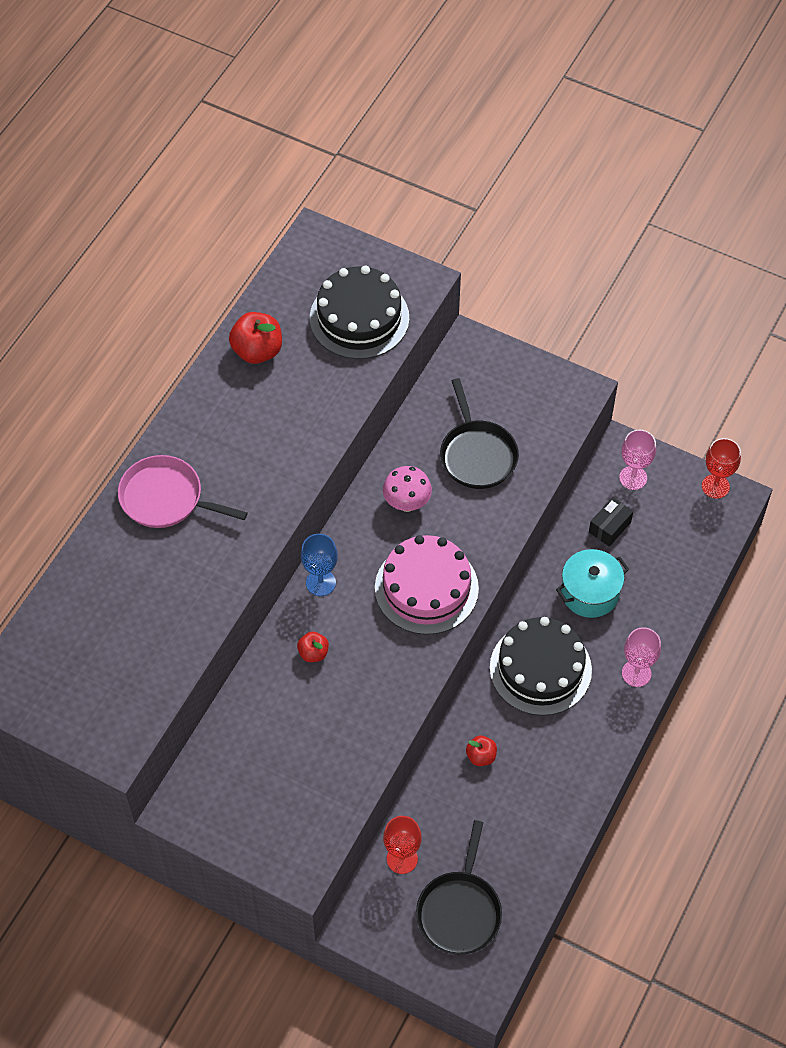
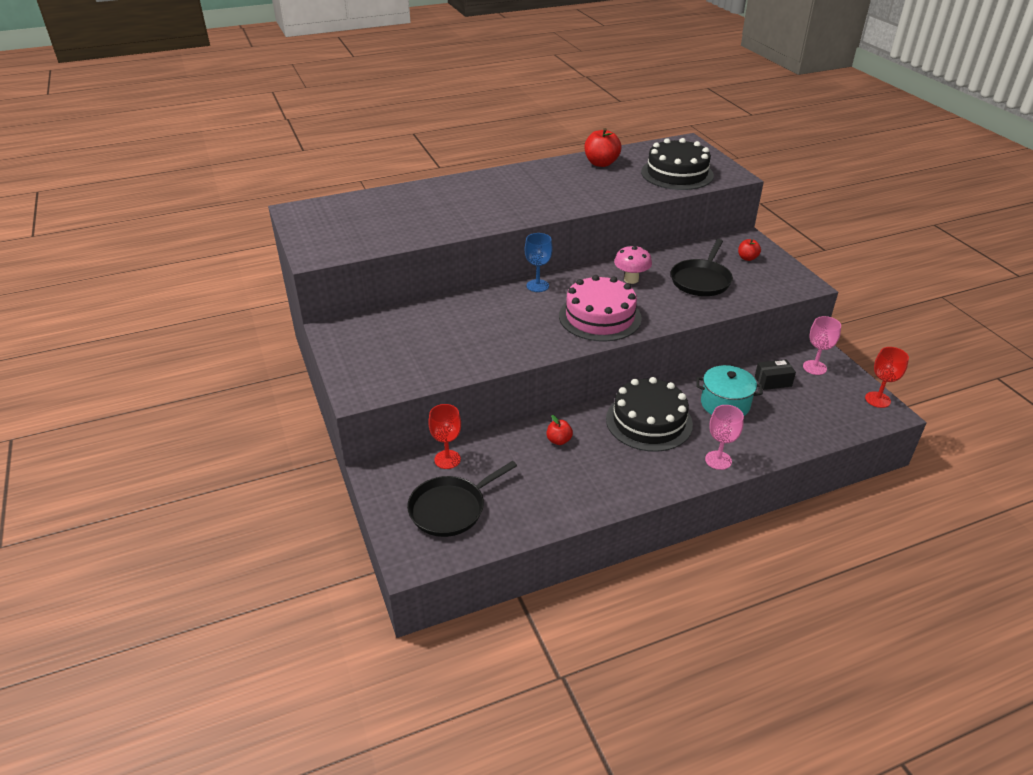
camera: 40 degrees right, 20 degrees down
(165, 498) = (479, 188): pink pan -> none
(313, 653) = (495, 310): red apple -> red apple (747, 258)

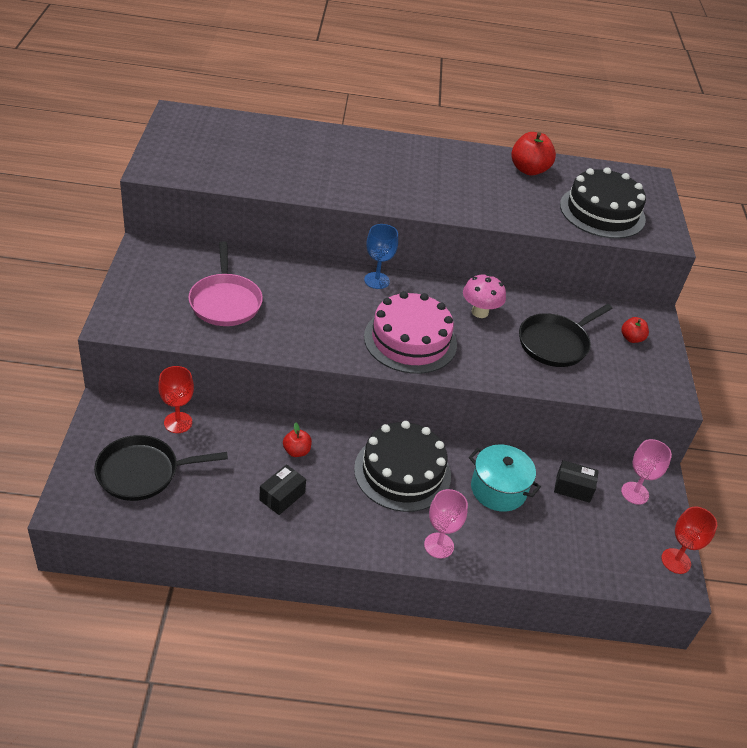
camera: 20 degrees right, 5 degrees up
(435, 343) = (225, 302): none -> pink pan
(576, 477) = (282, 496): none -> black box

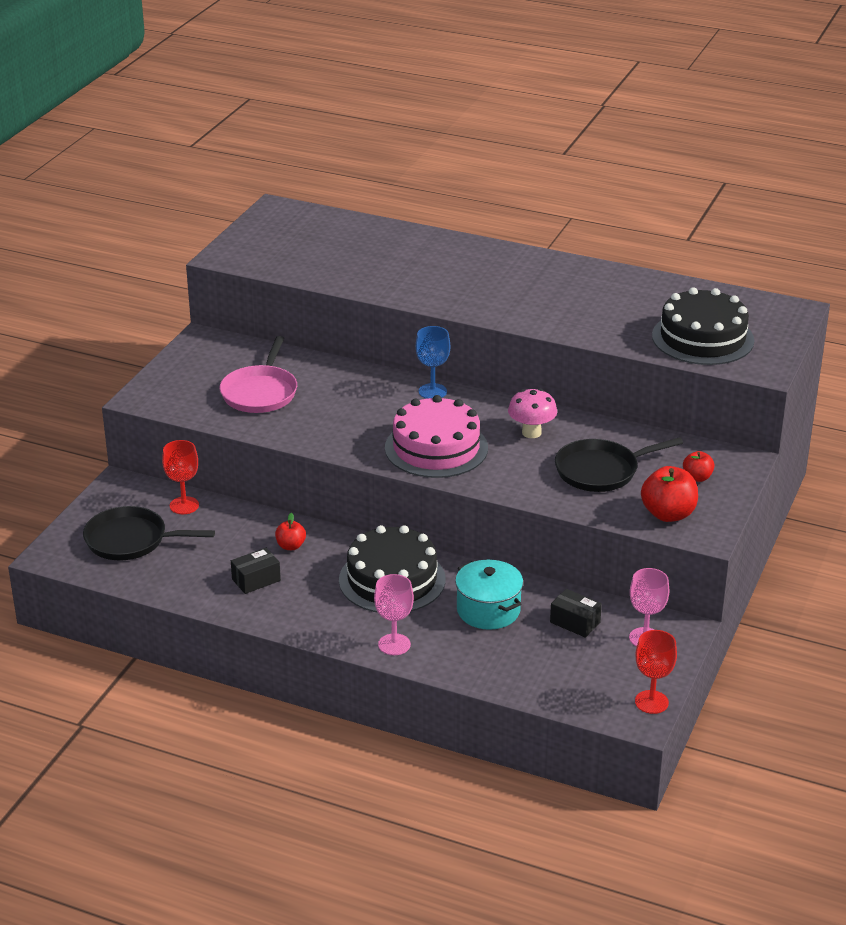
camera: 25 degrees right, 10 degrees down
(529, 170) = (643, 290): red apple -> red apple (668, 514)

